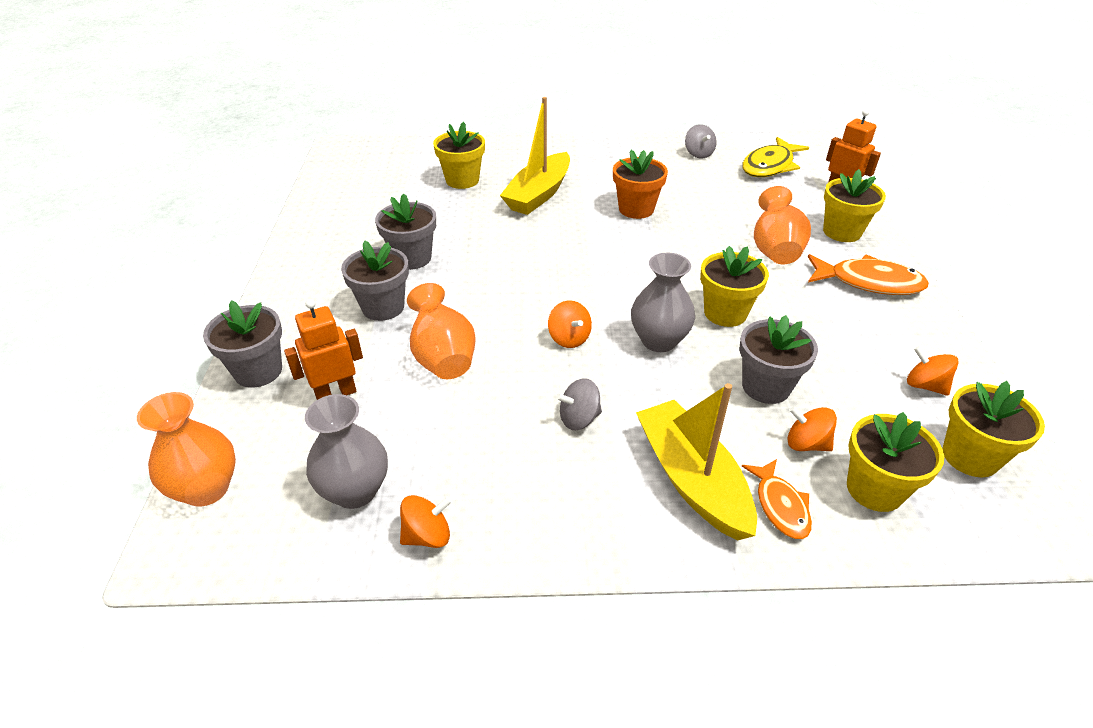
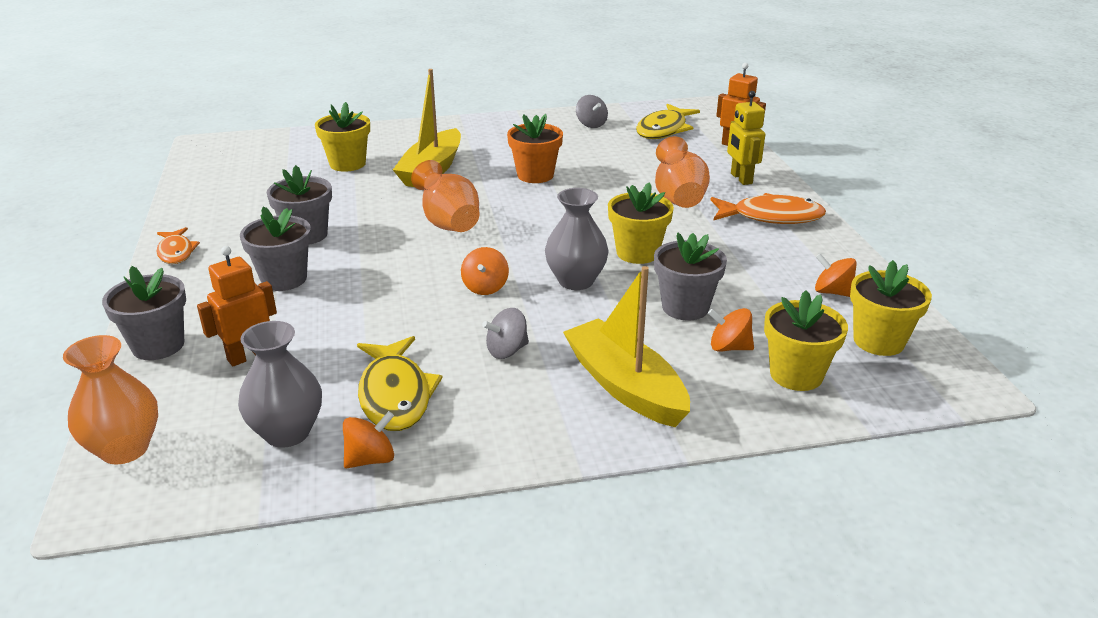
camera: 10 degrees left, 10 degrees down
(443, 358) = (358, 316): orange vase -> orange vase (448, 224)
(463, 459) = (395, 395): none -> yellow fish
(569, 338) = (485, 287): orange spinning top -> orange spinning top turned 45 degrees clockwise
(780, 506) = (711, 397): orange fish -> orange fish (176, 252)
(842, 232) = (741, 178): yellow flower pot -> yellow robot

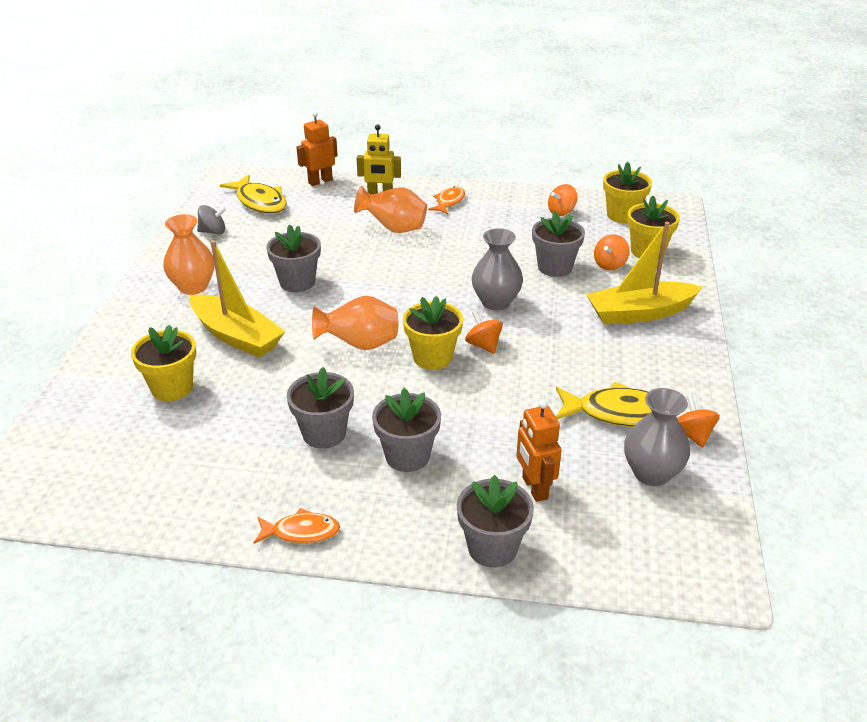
camera: 70 degrees left, 5 degrees up
(125, 449) = (650, 570): orange vase -> orange vase (193, 287)
(485, 287) = (483, 345): orange spinning top -> orange spinning top turned 150 degrees counterclockwise
(507, 350) = (579, 352): grey spinning top -> none
(535, 175) = (297, 282): orange flower pot -> grey flower pot
(637, 253) = (469, 267): yellow flower pot -> yellow flower pot (432, 357)
(771, 217) = (449, 202): orange fish -> orange fish, size x0.61

